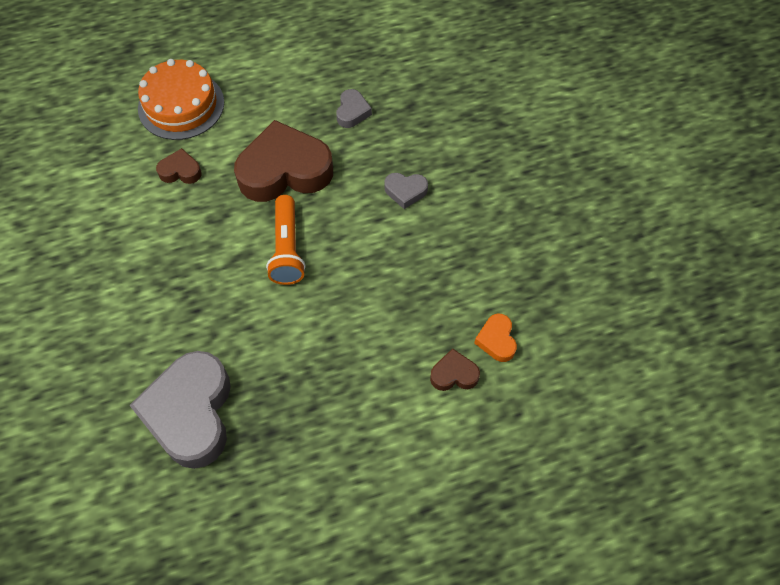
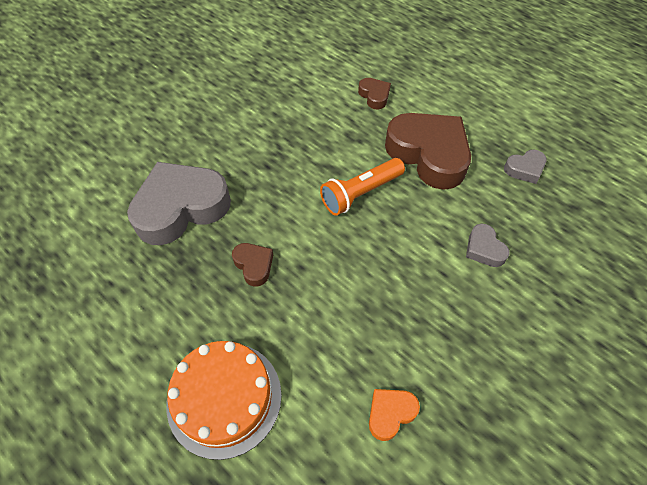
camera: 60 degrees right, 5 degrees down
(181, 105) = (428, 67): orange cake -> orange cake (224, 398)
(454, 374) = (328, 390): brown heart -> brown heart (254, 265)

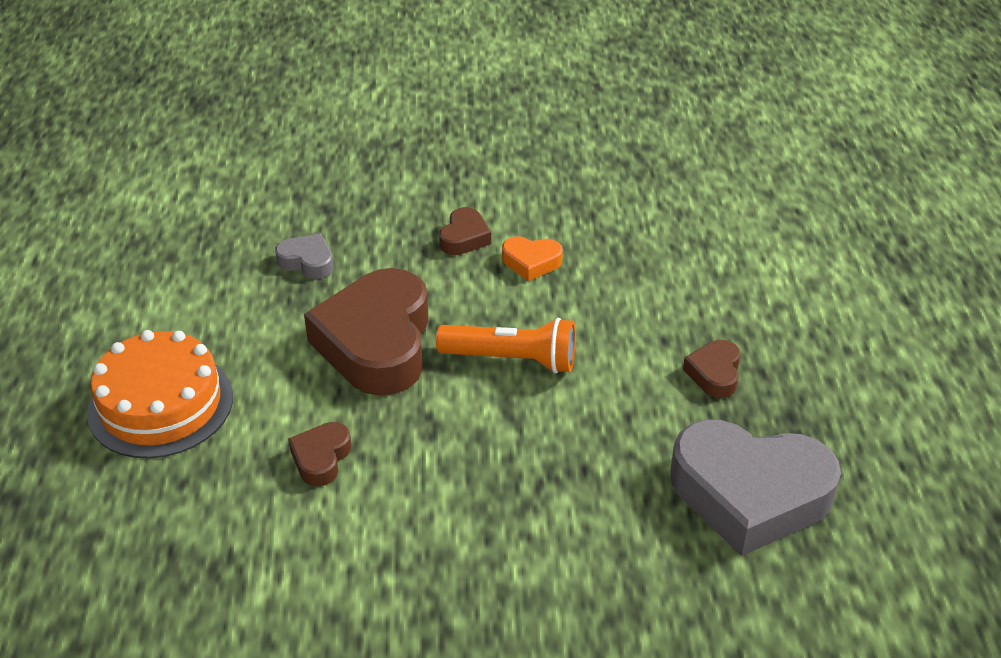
camera: 135 degrees left, 15 degrees down
(224, 398) = (840, 297): orange cake -> orange cake (160, 404)
(390, 413) = (701, 207): orange heart -> orange heart (531, 262)
(484, 249) = (464, 237): grey heart -> brown heart

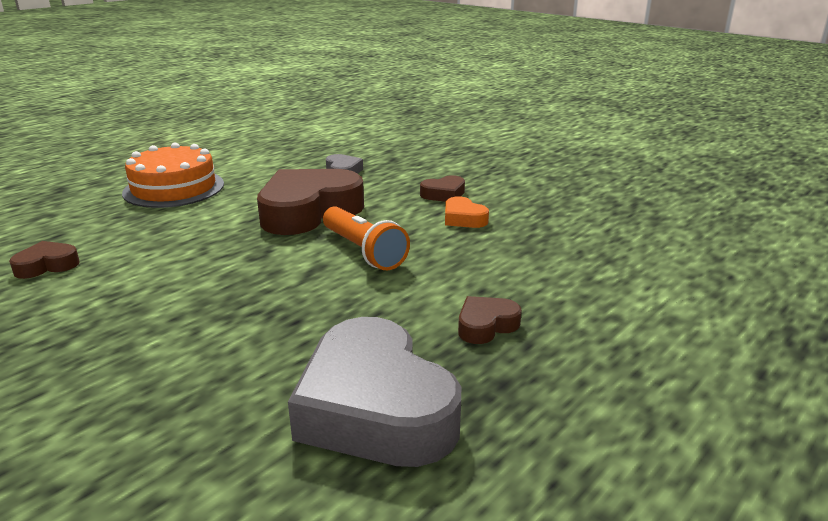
camera: 45 degrees right, 15 degrees down
(321, 458) = (185, 238): brown heart -> brown heart (47, 265)

